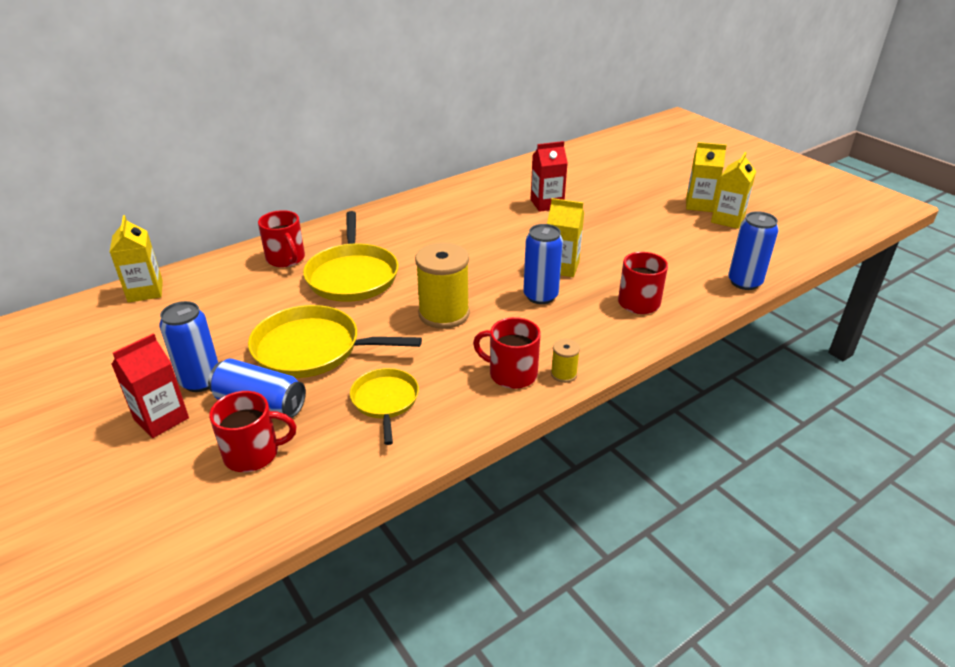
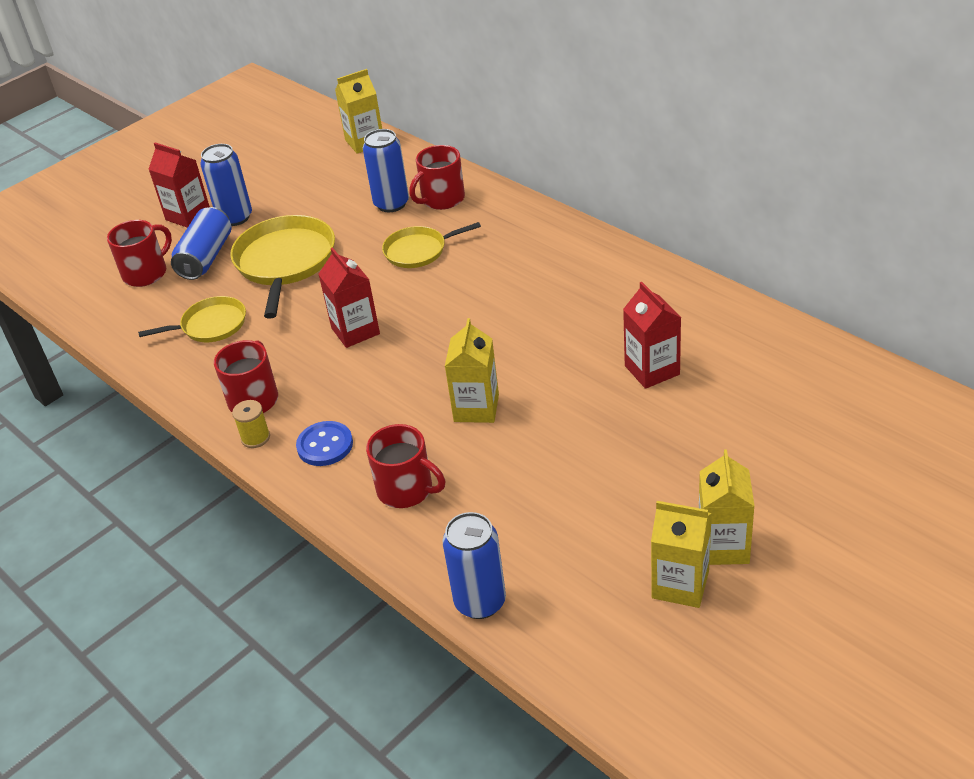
camera: 85 degrees right, 5 degrees up
(253, 453) = (146, 273): red mug -> red mug turned 120 degrees counterclockwise
(352, 275) = (418, 251): yellow pan -> yellow pan, size x0.59
(444, 314) = (355, 331): yellow spool -> red carton
(540, 296) = (404, 399): blue can -> blue can (391, 204)
(583, 337) = (325, 445): none -> blue button

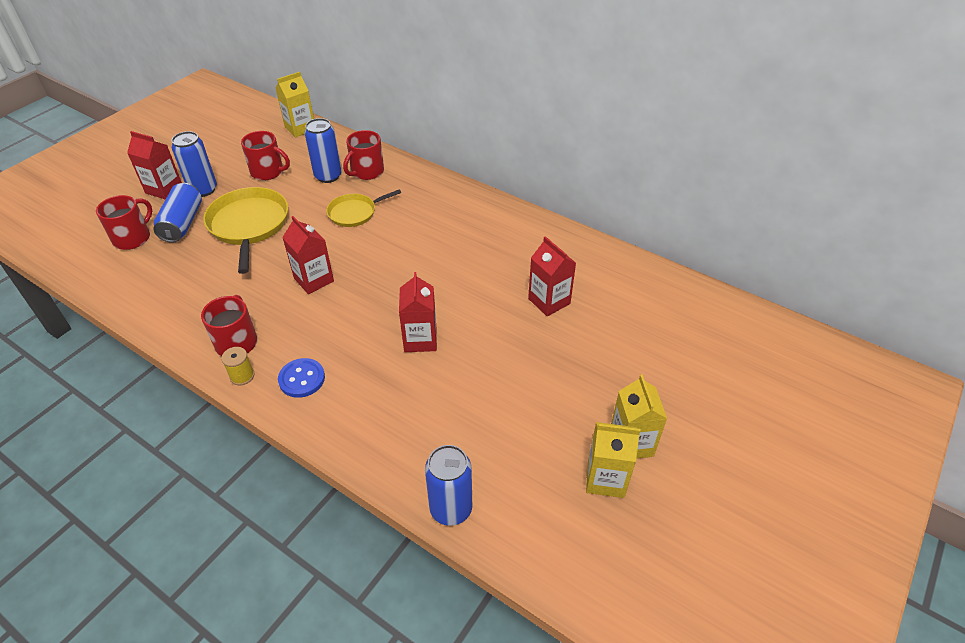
camera: 15 degrees left, 5 degrees up
(210, 325) = (192, 280): yellow pan -> none
(406, 490) = (375, 413): red mug -> red mug (268, 172)
(476, 408) = (420, 339): yellow carton -> red carton

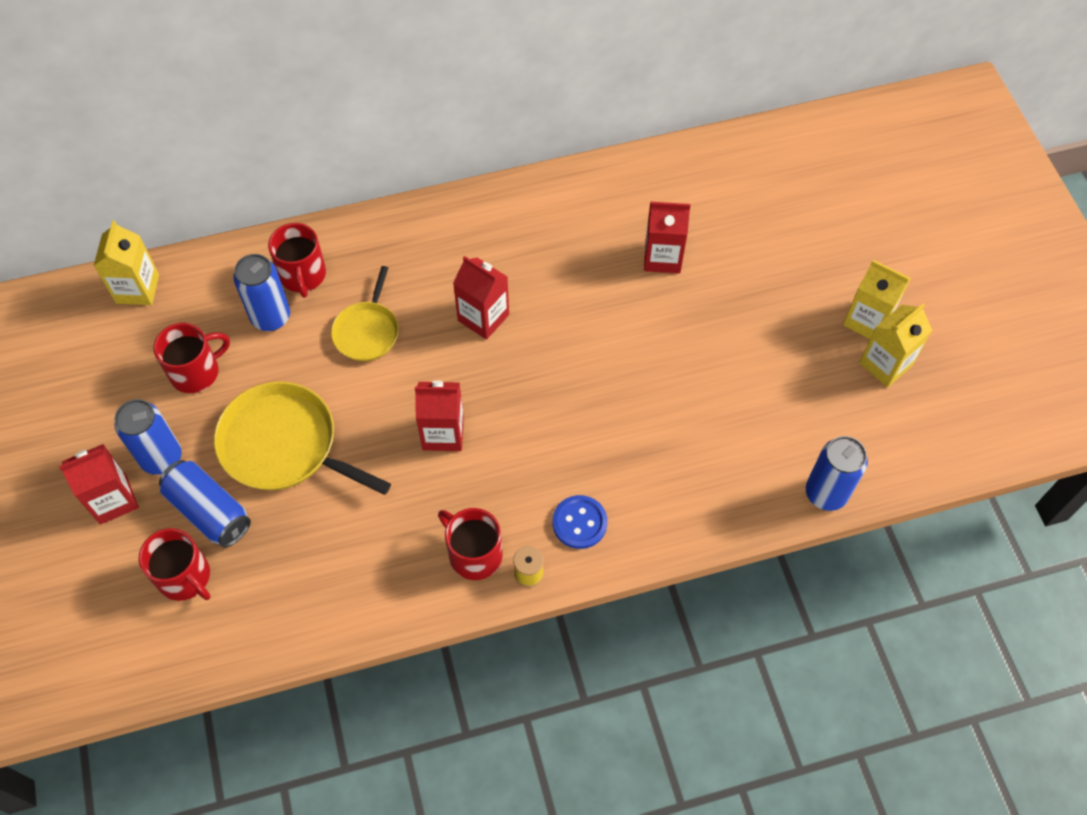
camera: 50 degrees left, 15 degrees up
(133, 238) = (185, 577): red mug -> red mug turned 150 degrees clockwise
(420, 339) = (617, 393): red carton -> red carton (483, 317)

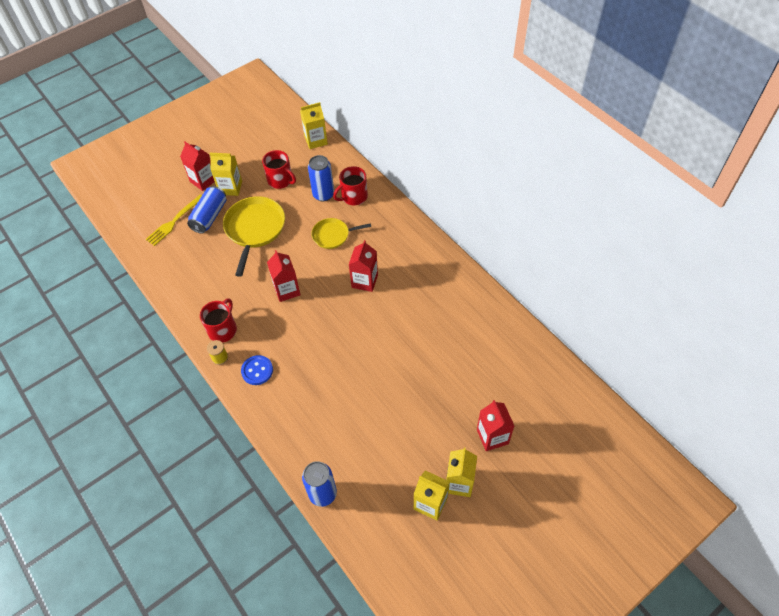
camera: 70 degrees right, 5 degrees down
(161, 458) = (230, 188): blue can -> yellow carton
(185, 577) = (174, 222): red mug -> yellow fork
(662, 257) = (448, 352): red carton -> red carton (492, 436)

